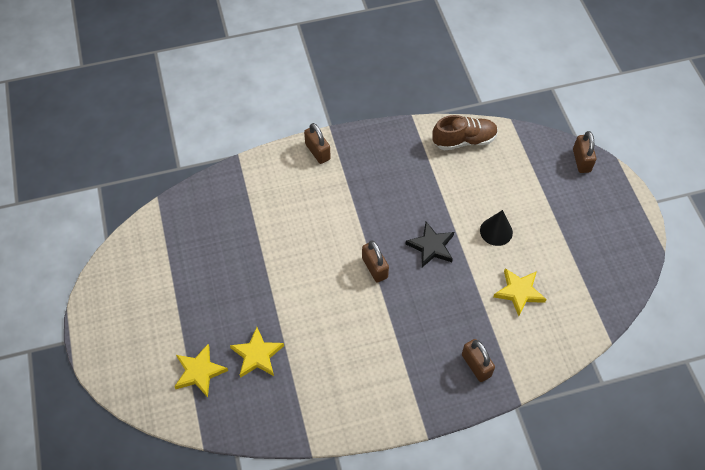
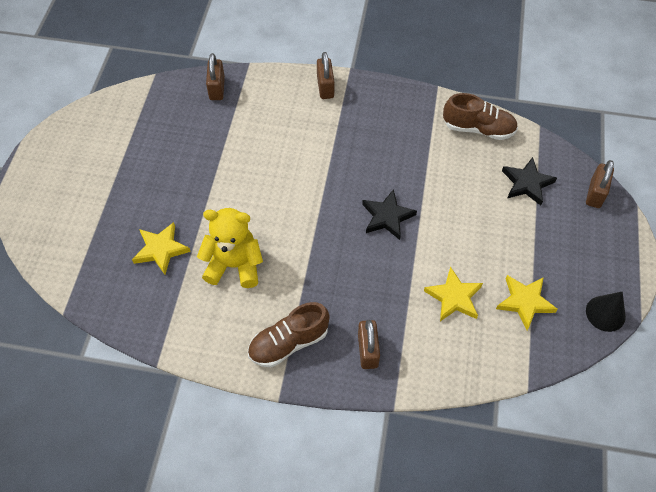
camera: 25 degrees right, 0 degrees up
(199, 372) = (100, 242): yellow star -> yellow star (525, 302)
(328, 341) = (234, 265): none -> yellow teddy bear
(374, 268) = (319, 214): brown padlock -> brown padlock (217, 88)
(410, 387) = (289, 343): none -> brown shoe
(496, 231) = (463, 228): black cone -> black cone (605, 313)
(526, 173) = (527, 183): none -> black star

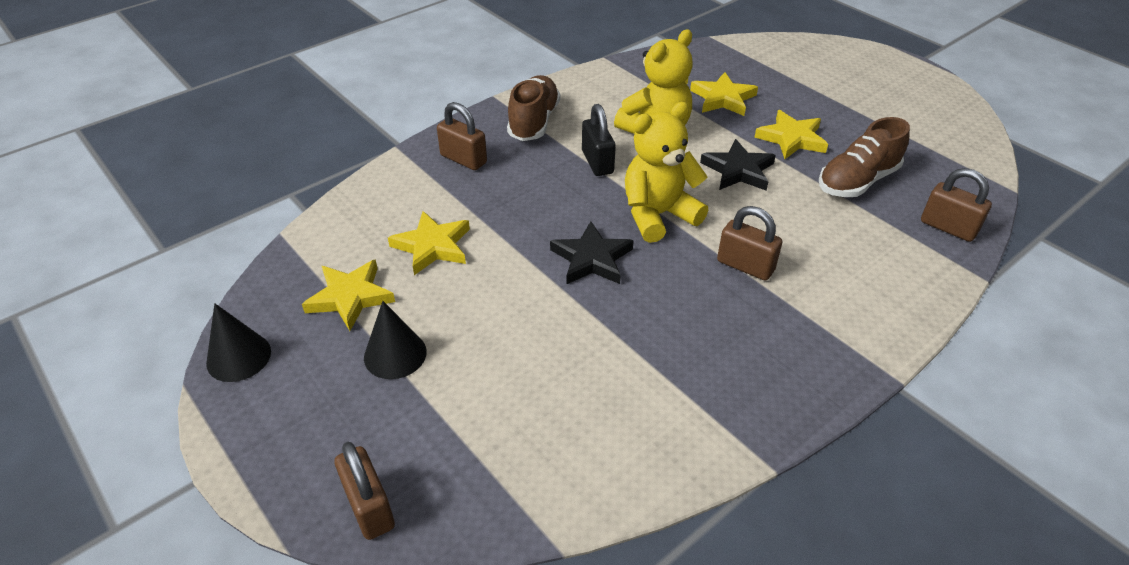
camera: 130 degrees right, 15 degrees down
(183, 188) = (791, 138): none -> yellow star
(300, 272) = (597, 162): none -> black padlock
(322, 210) = (658, 215): none -> yellow teddy bear
(325, 87) = (875, 329): brown padlock -> brown padlock (745, 266)
(478, 129) = (636, 454): brown shoe -> brown shoe (857, 181)
(527, 183) = (482, 433): black star -> black star (738, 170)
(530, 249) = (395, 354): none -> black cone

